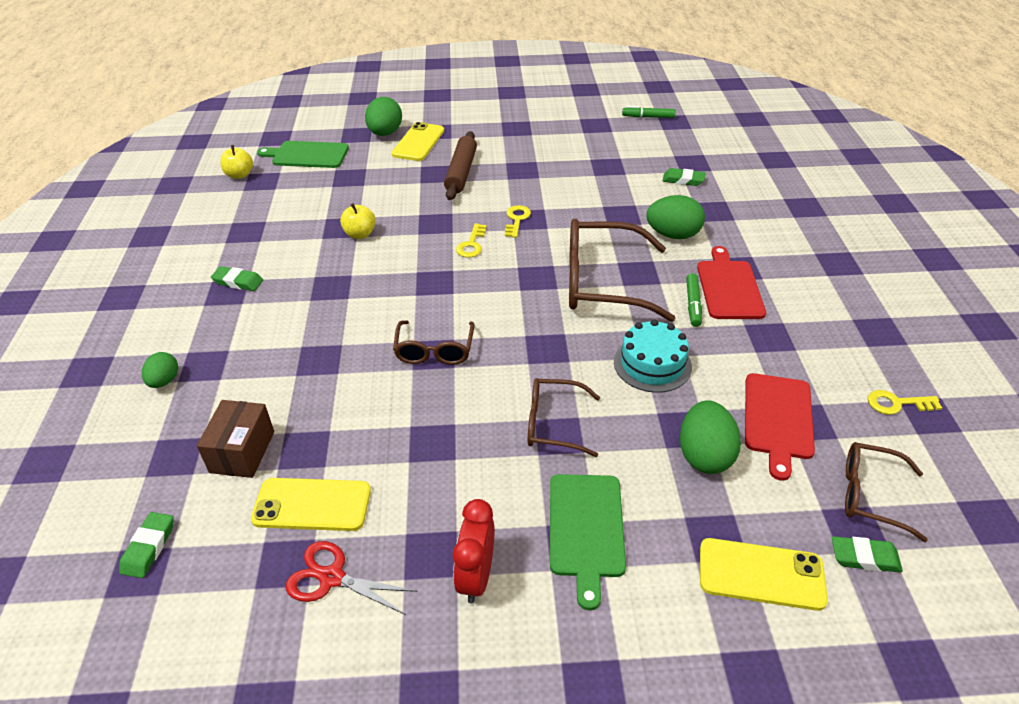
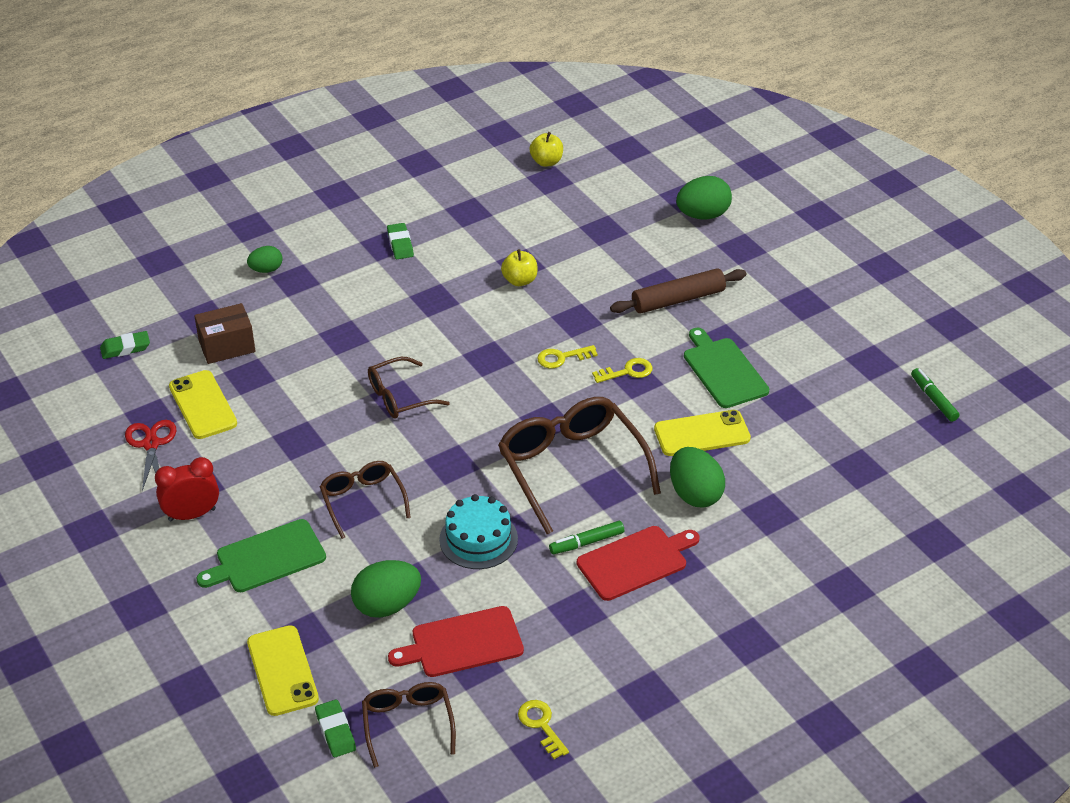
camera: 60 degrees right, 0 degrees up
(307, 155) = (616, 185): green cutting board -> green cutting board (723, 371)
(418, 142) = (707, 245): yellow phone -> yellow phone (702, 434)
(683, 180) = (812, 471): green eraser -> none

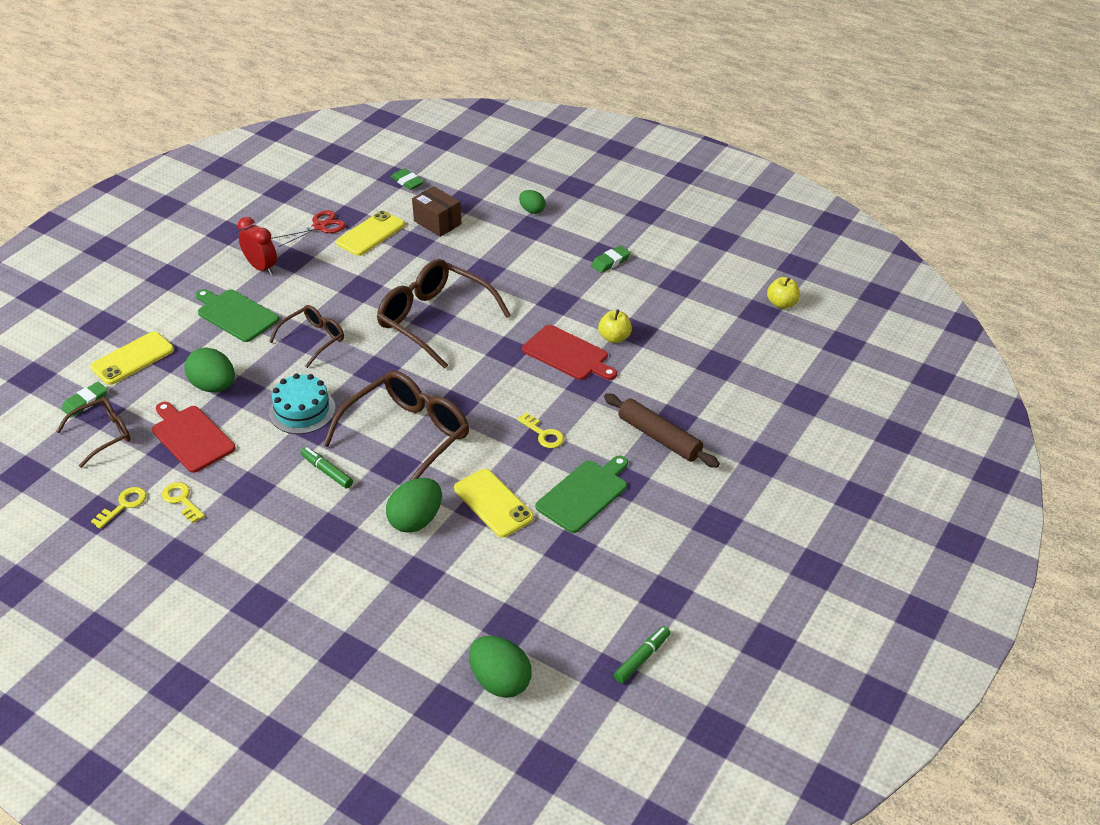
camera: 65 degrees right, 0 degrees up
(400, 397) = (435, 320): brown glasses -> brown glasses, size x1.77
(562, 358) = (535, 391): yellow key -> yellow key (181, 500)
(635, 562) = (318, 507): red cutting board -> red cutting board (568, 354)
(703, 215) = (790, 419): green egg -> green egg (500, 681)

